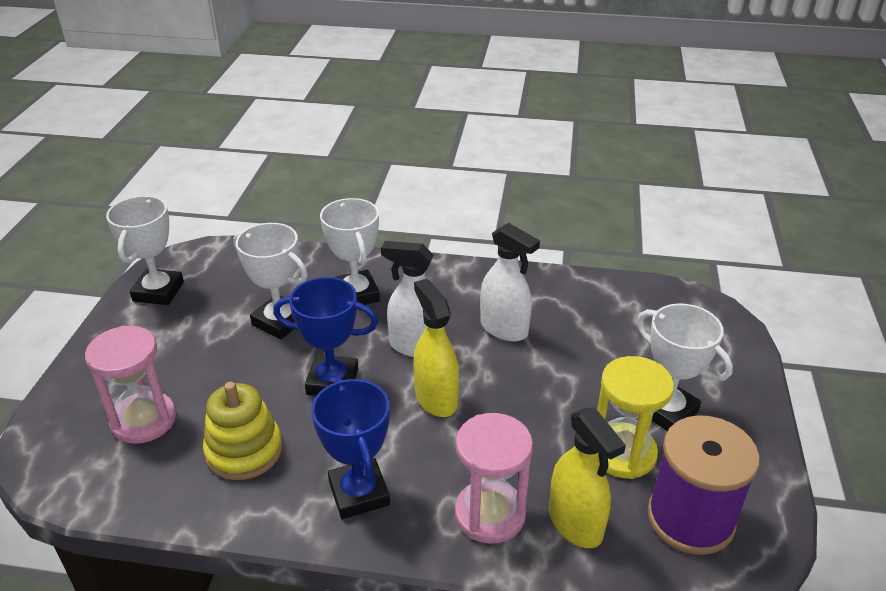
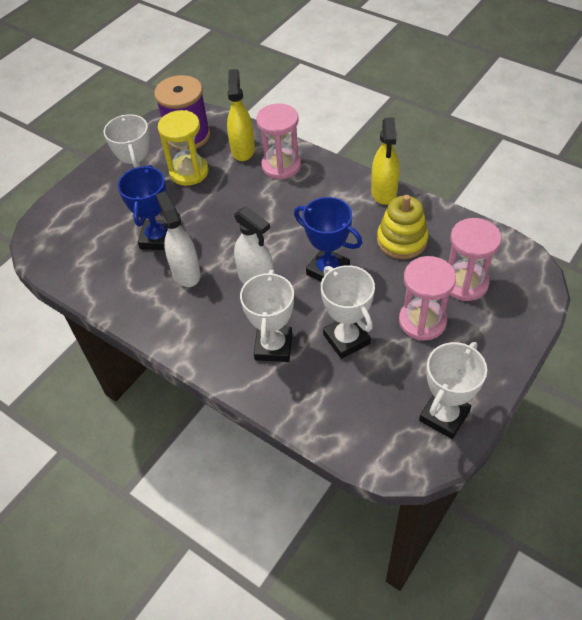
camera: 150 degrees left, 15 degrees up
(195, 362) = (422, 321): none -> pink hourglass
(359, 493) = (343, 196): blue trophy -> blue trophy (157, 238)
(436, 398) = (268, 236): yellow spray bottle -> yellow spray bottle (384, 192)

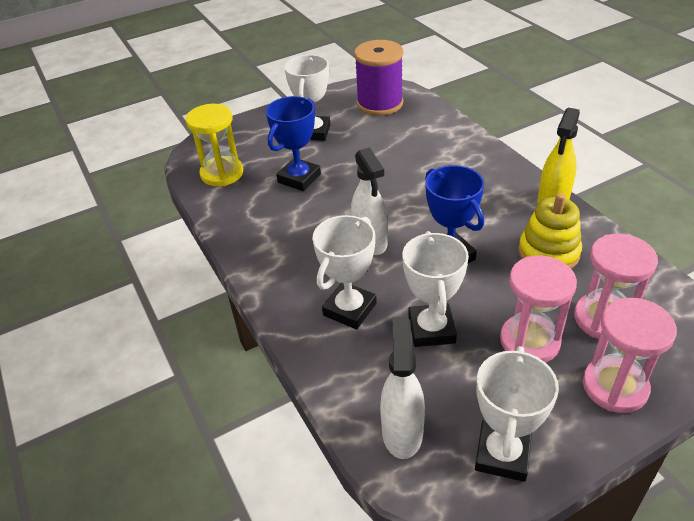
camera: 25 degrees right, 10 degrees down
(186, 272) = (306, 215): white spray bottle -> white spray bottle (402, 432)
(189, 172) = (362, 132): yellow hourglass -> yellow hourglass (222, 173)
(243, 150) = (425, 127): yellow spray bottle -> none
(281, 166) = (455, 150): pink hourglass -> pink hourglass (614, 387)
(444, 416) = (502, 454): white trophy -> white trophy turned 45 degrees counterclockwise

